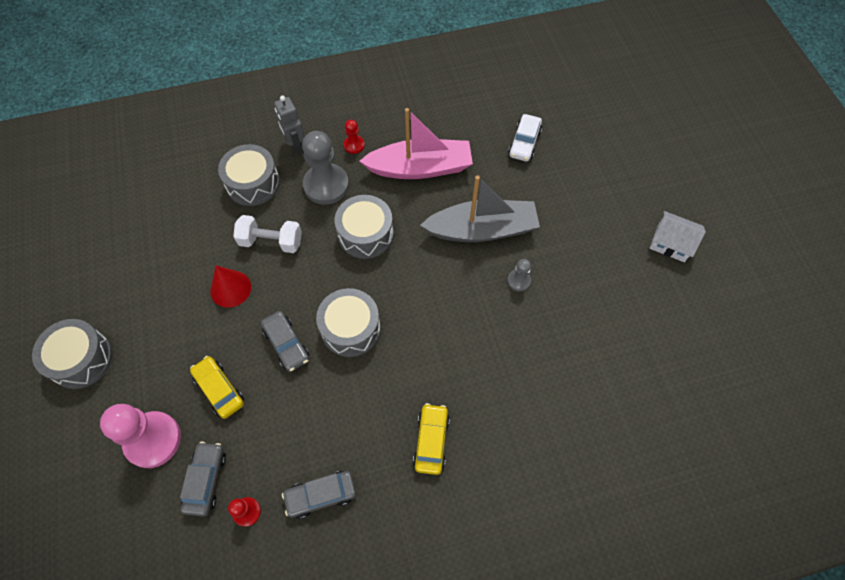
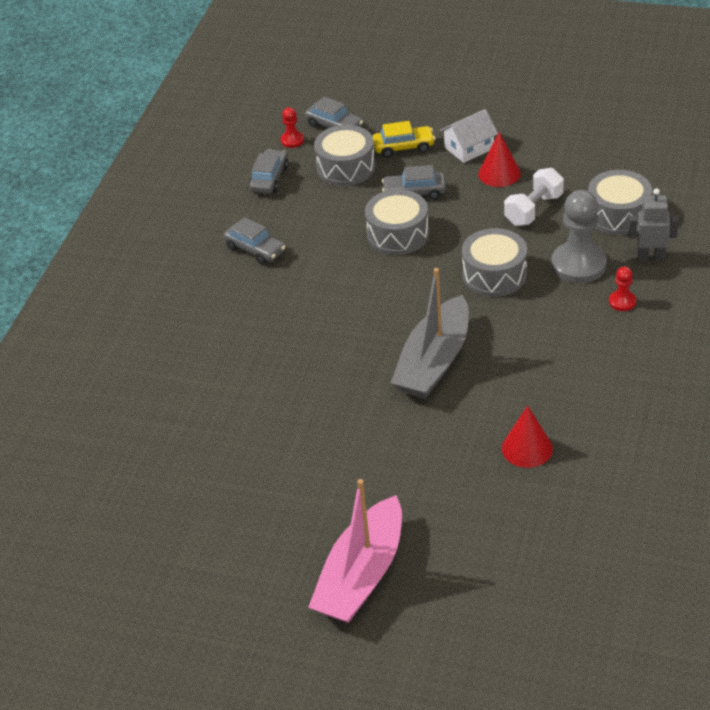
camera: 125 degrees right, 20 degrees down
(81, 359) = (493, 83): grey drum -> grey drum (346, 167)
(153, 440) = (390, 107): pink pawn -> none
(420, 168) = (552, 343): pink boat -> pink boat (361, 575)
(431, 441) = (255, 249): yellow car -> grey car
(519, 281) = (353, 365): grey pawn -> none
(524, 143) = (527, 448): white car -> red cone
(671, 243) = (295, 512): white house -> white house (469, 148)

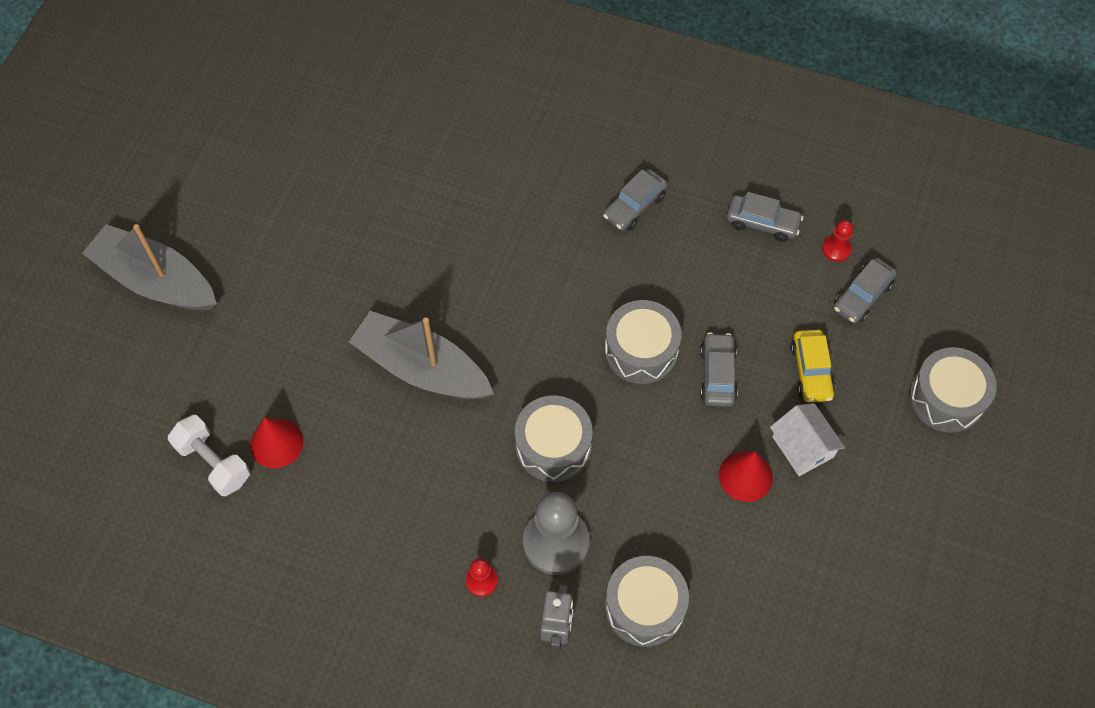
camera: 90 degrees right, 20 degrees up
(346, 167) = (776, 304): grey drum -> grey drum (946, 398)
(361, 575) = (155, 280): pink boat -> grey boat
(533, 210) = (667, 506): white dumbbell -> white dumbbell (213, 462)

